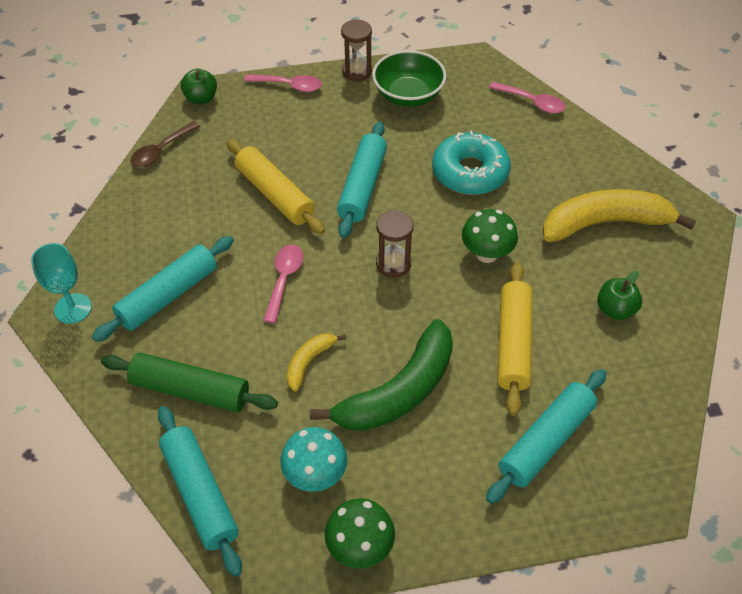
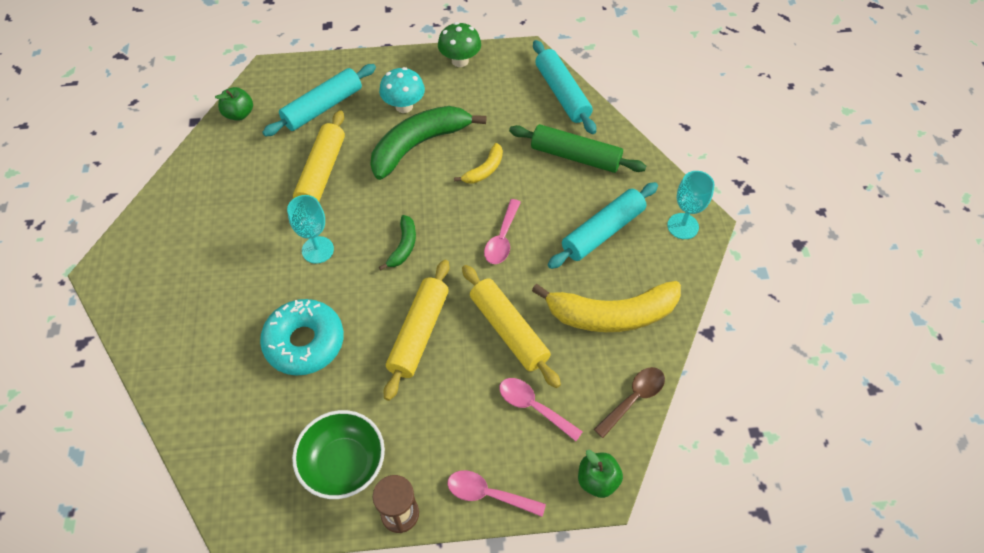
camera: 175 degrees left, 5 degrees up
(315, 475) = (485, 99): turquoise mushroom -> turquoise mushroom (404, 106)
(362, 186) = (419, 333): turquoise rolling pin -> yellow rolling pin
(393, 264) = (403, 246): brown hourglass -> green banana
(486, 254) = (317, 250): green mushroom -> turquoise goblet
(532, 102) = (199, 439): pink spoon -> pink spoon (533, 407)
(605, 223) = (196, 273): yellow banana -> yellow banana (611, 315)
(615, 309) = (228, 193): green apple -> green apple (239, 114)

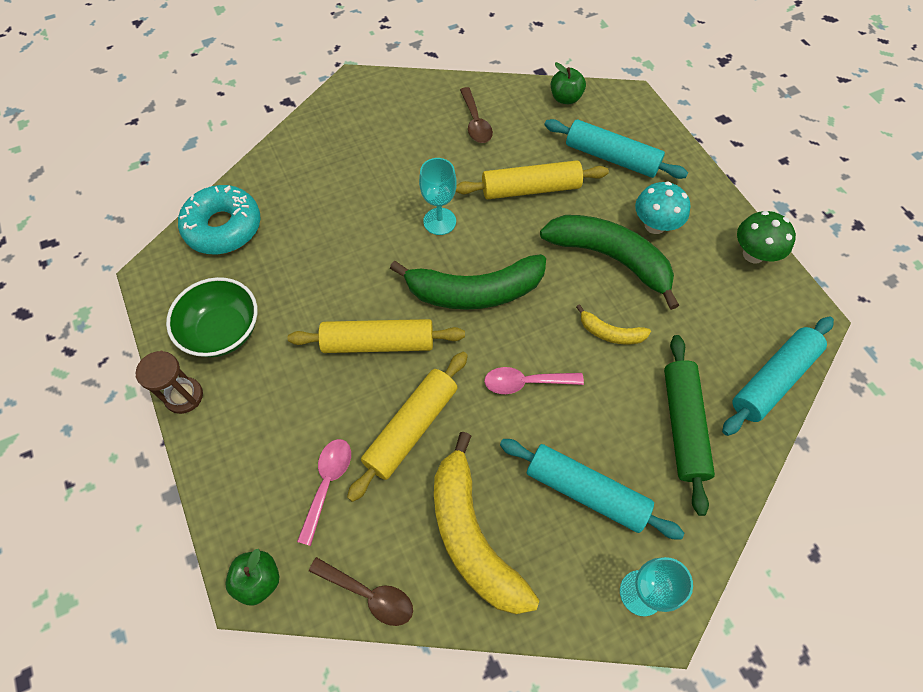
camera: 70 degrees right, 5 degrees up
(223, 188) = (475, 122): none -> brown spoon
(304, 342) = (336, 251): turquoise donut -> turquoise donut (223, 227)
(403, 246) = (474, 292): green banana -> green banana, size x2.08
(488, 494) = (219, 470): pink spoon -> none

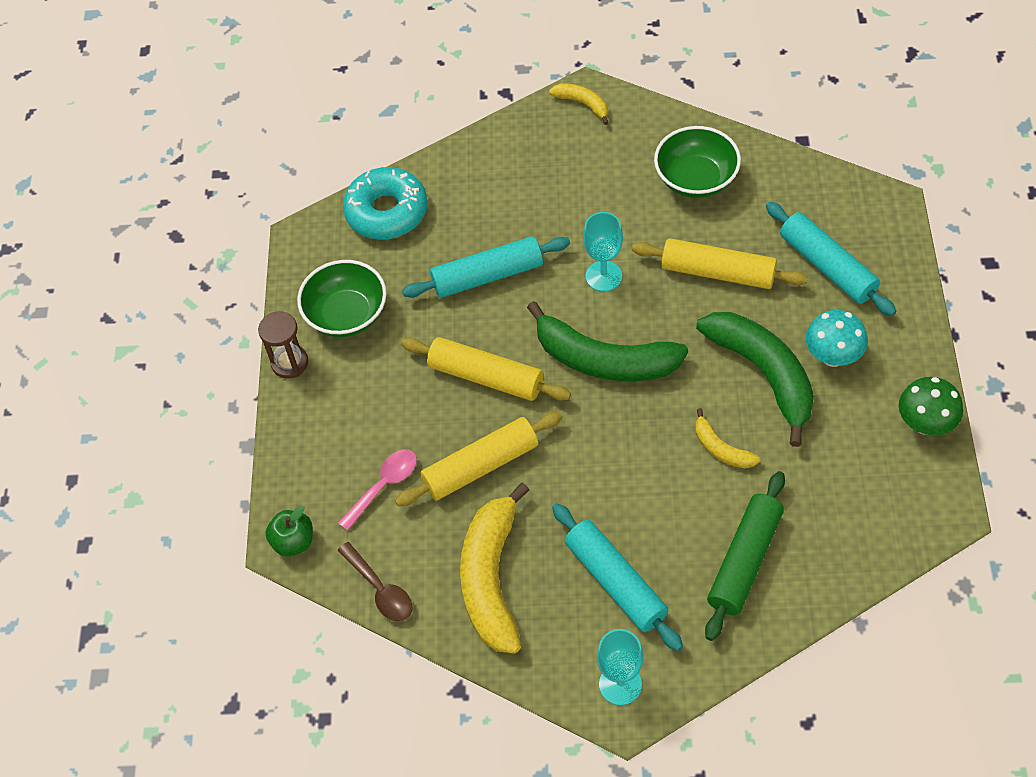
camera: 30 degrees right, 5 degrees down
(356, 92) = (583, 104): none -> yellow banana
(475, 122) = (696, 179): brown spoon -> green bowl
(525, 382) = (610, 465): pink spoon -> none
(565, 98) = (813, 181): green apple -> none
(773, 380) = (865, 554): turquoise rolling pin -> turquoise rolling pin (487, 276)

